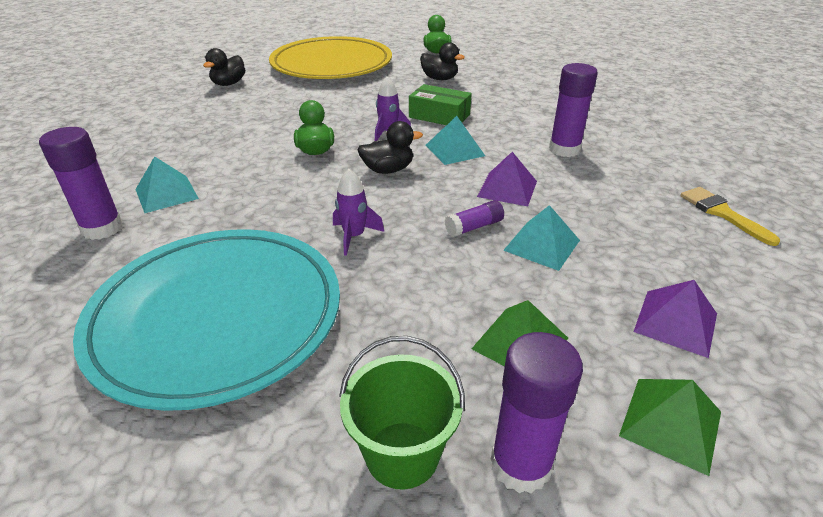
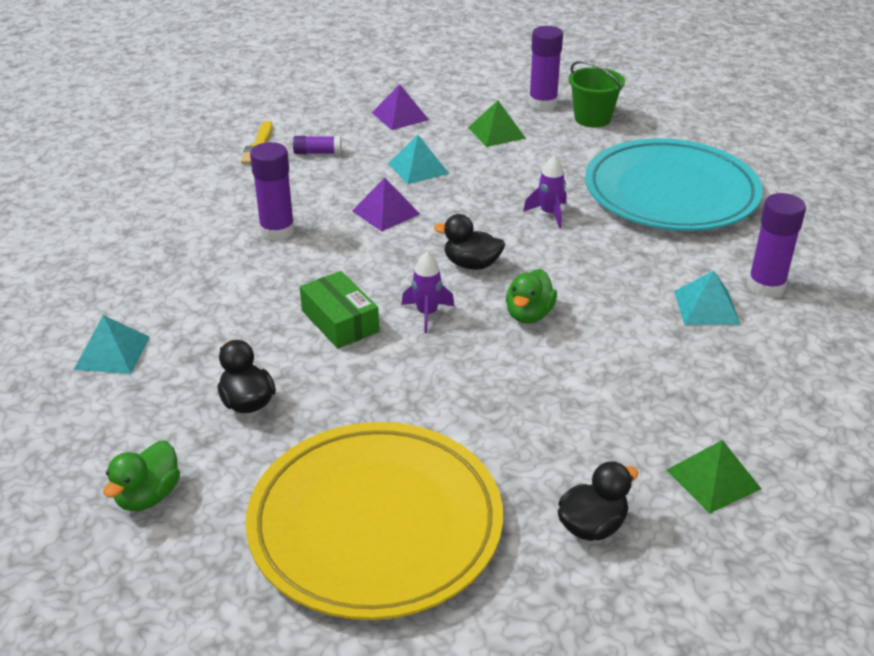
camera: 150 degrees left, 0 degrees up
(455, 150) = (382, 265): turquoise pyramid -> turquoise pyramid (112, 352)
(474, 227) = (451, 193): purple glue stick -> purple glue stick (317, 152)
(671, 423) = (462, 94): green pyramid -> green pyramid (713, 479)

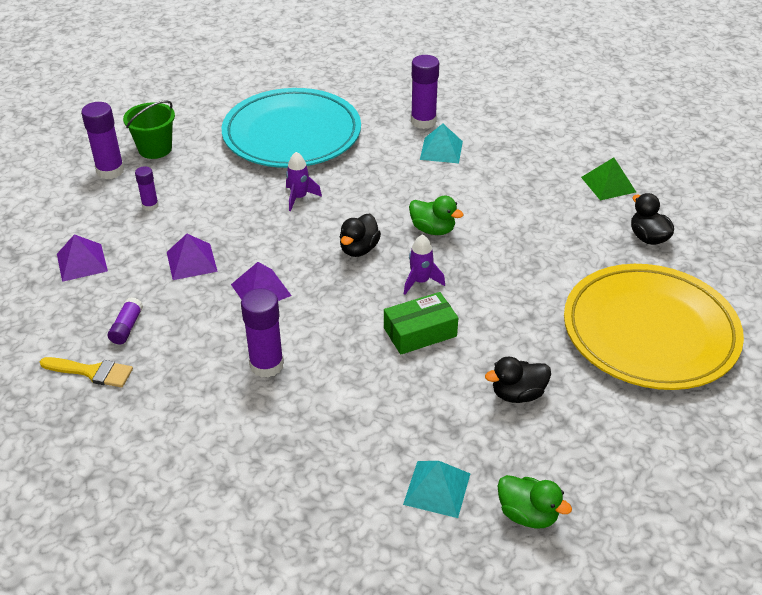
camera: 80 degrees left, 5 degrees up
(148, 496) = (623, 456): green duck -> green duck (527, 514)
(418, 168) = (191, 261): turquoise pyramid -> purple pyramid
(496, 133) = (150, 206): green pyramid -> purple glue stick

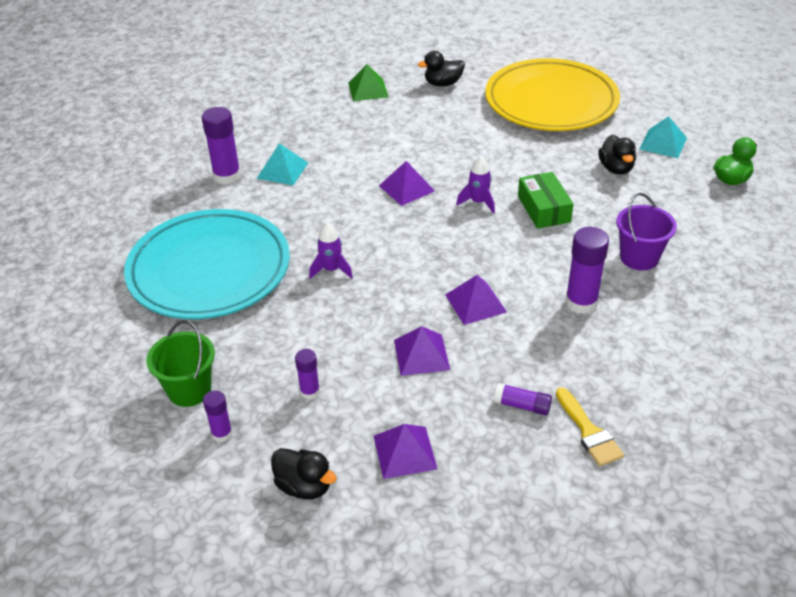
camera: 80 degrees left, 0 degrees up
(92, 372) = (589, 431): yellow brush -> yellow brush turned 135 degrees clockwise
(110, 171) = (222, 434): purple glue stick -> purple glue stick, size x0.57
(346, 413) = (639, 257): none -> purple bucket
(359, 249) = (425, 235): black duck -> black duck (304, 486)
(433, 229) = (406, 188): green duck -> purple pyramid
(437, 488) = (714, 217): turquoise pyramid -> turquoise pyramid (663, 143)

